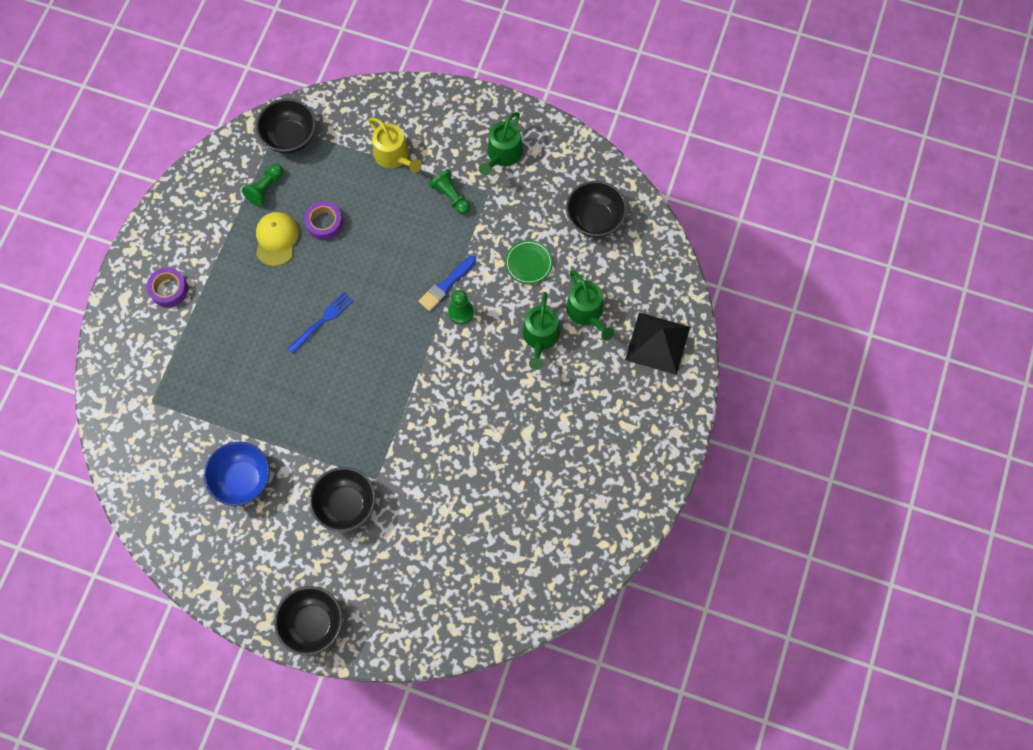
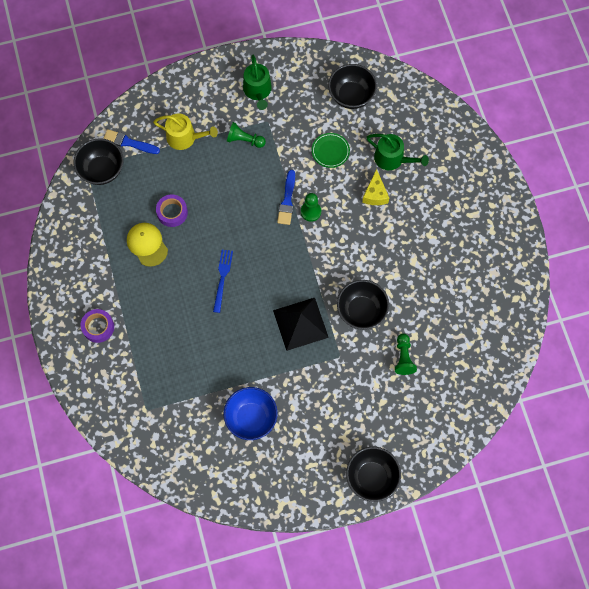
camera: 35 degrees left, 0 degrees up
(265, 188) = (112, 215): green pawn -> green pawn (403, 357)
(336, 126) = (129, 142): none -> blue brush
(346, 505) = (333, 386): black bowl -> black bowl (361, 311)
(540, 337) = (375, 194): green watering can -> yellow cheese
(657, 343) = (452, 149): black pyramid -> black pyramid (300, 323)

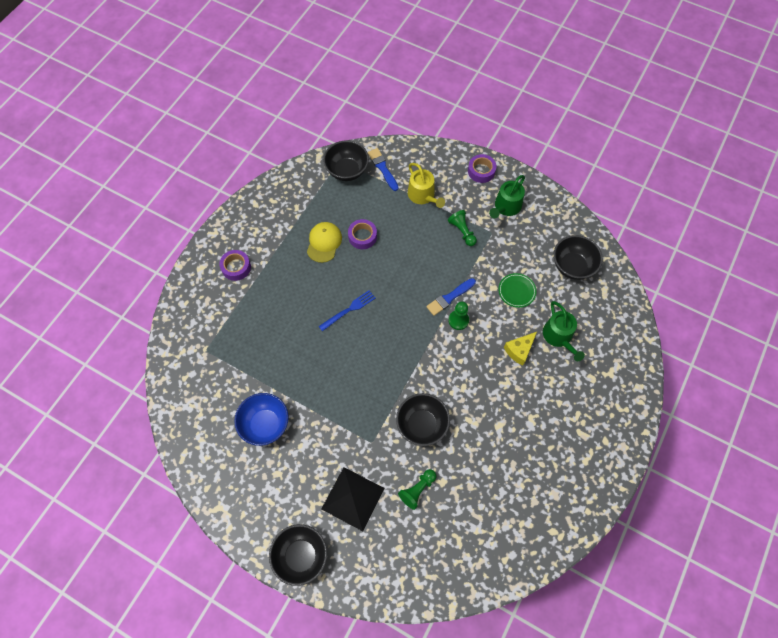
camera: 45 degrees right, 5 degrees down
(209, 77) = (481, 171): none -> purple tape
(300, 323) = (368, 391): black pyramid -> black pyramid (353, 498)

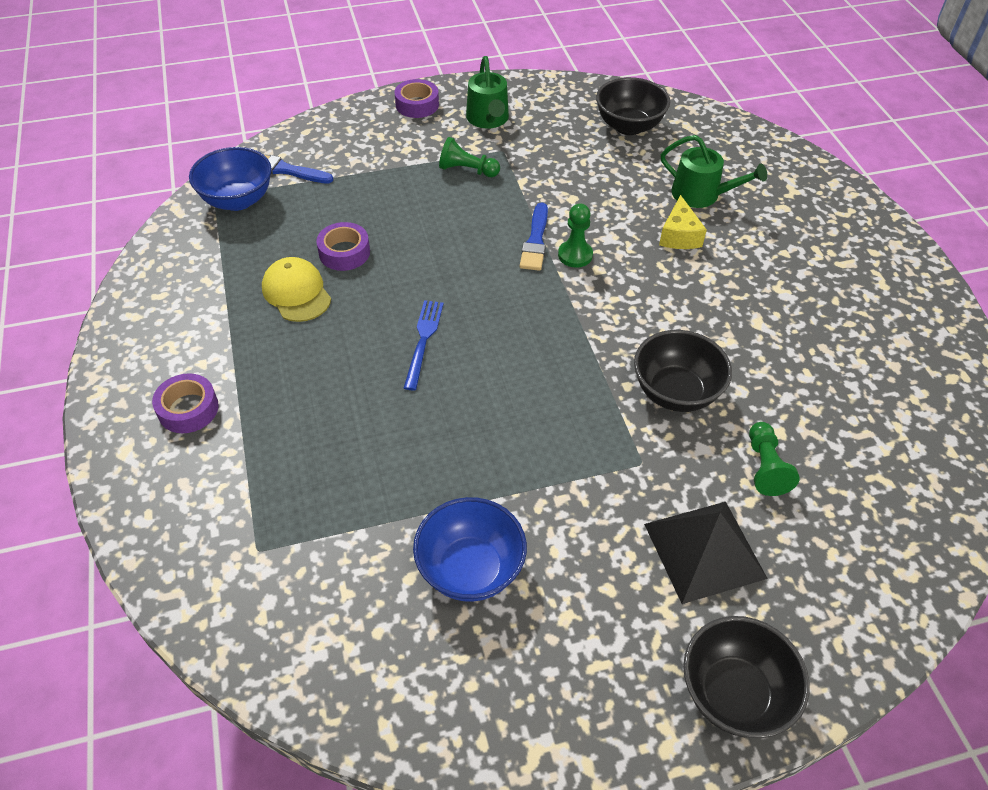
camera: 45 degrees left, 15 degrees down
(347, 171) = (238, 200): black bowl -> blue bowl
(423, 195) = (374, 166): yellow watering can -> none
(516, 291) = (602, 185): green plate -> none

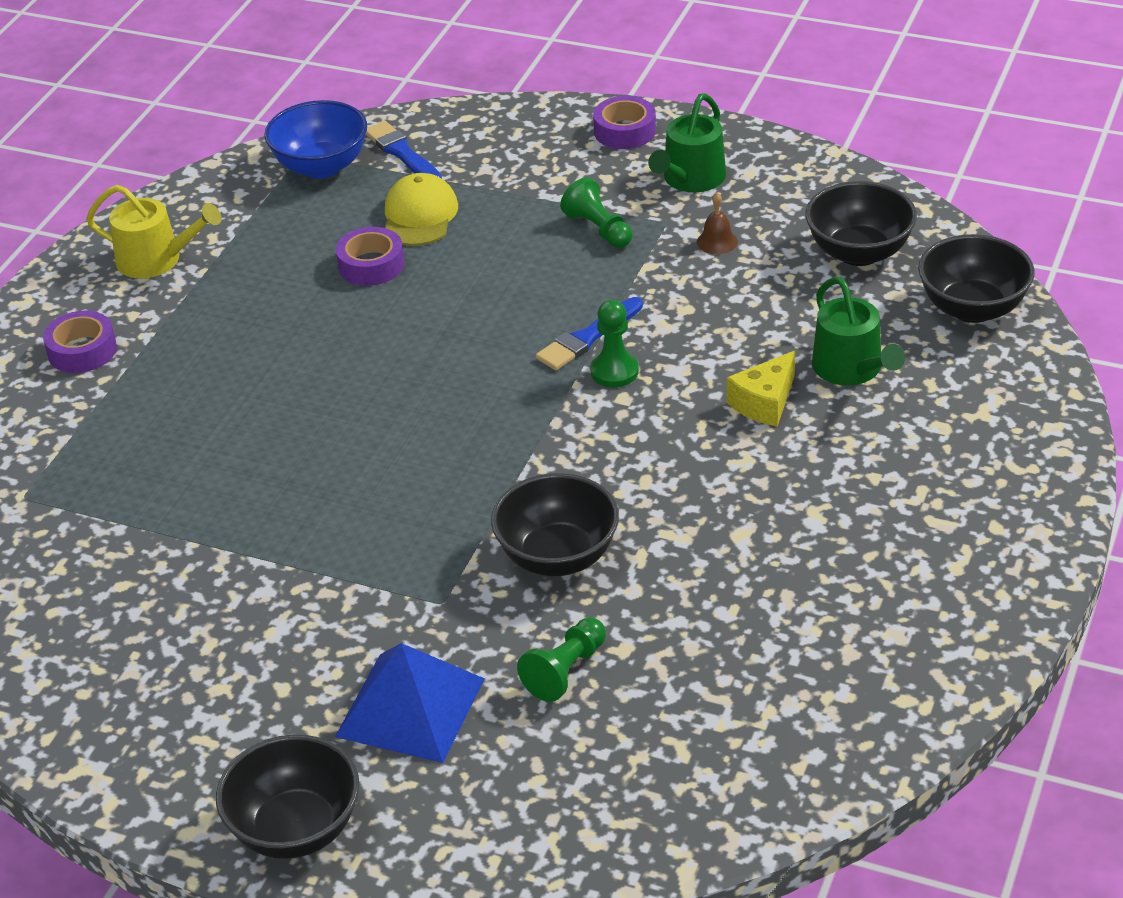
camera: 40 degrees right, 10 degrees down
(179, 314) = (156, 260): none -> yellow watering can
(296, 292) = (283, 285): yellow cap -> yellow cap (419, 215)
(423, 339) = (357, 386): blue fork -> none
(470, 569) = (180, 606): blue bowl -> none
(545, 150) = (717, 242): none -> brown bell
(704, 550) = (410, 707): black pyramid -> blue pyramid
(721, 134) = (972, 308): none -> black bowl

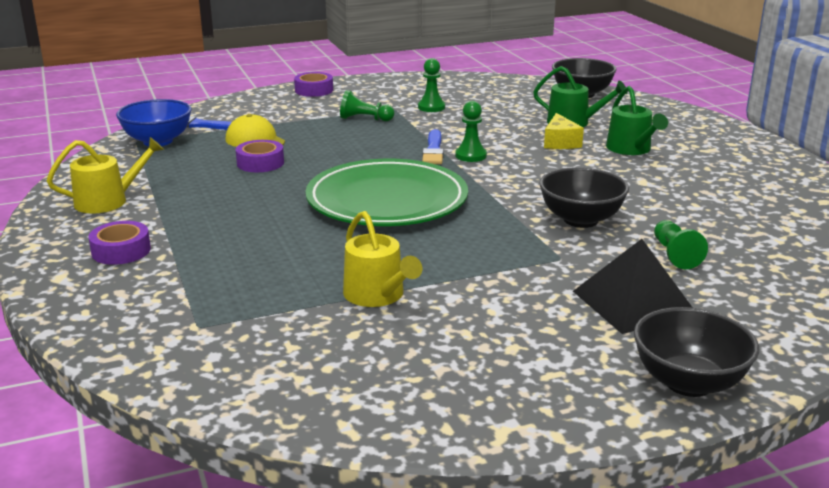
camera: 45 degrees left, 15 degrees down
(205, 547) = (377, 295): none -> yellow watering can
(407, 406) = (387, 201): none -> green plate
(410, 707) = (633, 302): blue pyramid -> black pyramid
(691, 179) = (378, 95): green watering can -> green watering can (631, 149)
(717, 242) = (431, 107): brown bell -> green pawn
(859, 252) = (501, 93): black bowl -> none

